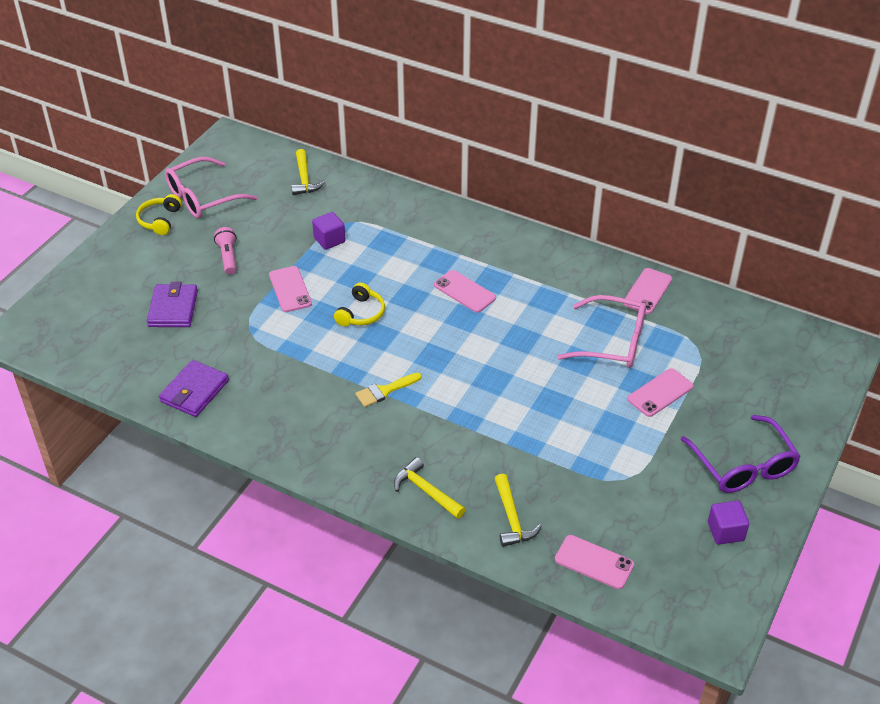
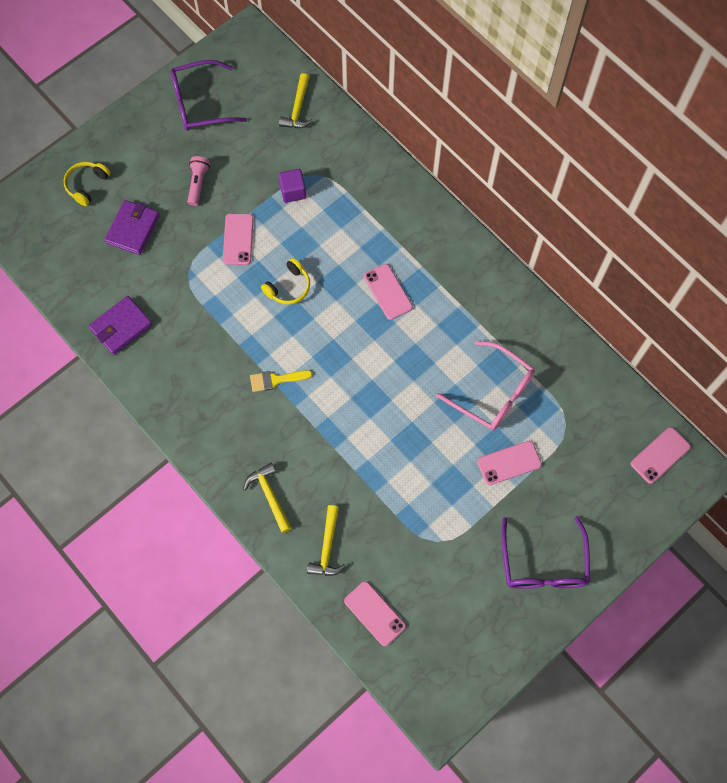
camera: 20 degrees right, 25 degrees up
(160, 220) = (154, 120): yellow headphones -> yellow headphones (87, 185)
(202, 197) = (200, 103): pink glasses -> purple glasses
(647, 291) = (551, 345): pink phone -> pink phone (660, 455)
(725, 531) = (495, 623): purple cube -> none

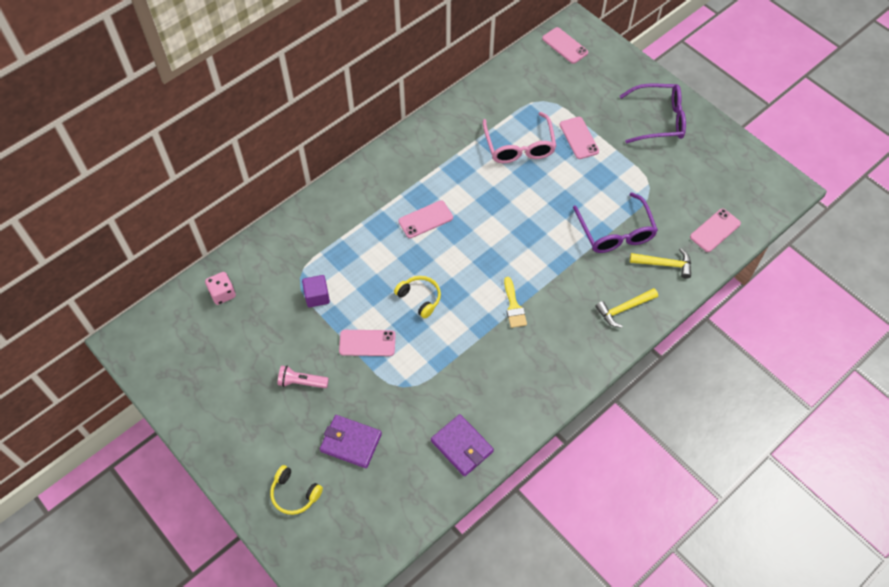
camera: 90 degrees left, 10 degrees down
(200, 103) = (205, 385): purple glasses -> purple glasses (615, 232)
(298, 108) = (222, 294): yellow hammer -> pink dice
(493, 393) = (519, 146): pink glasses -> pink glasses turned 135 degrees clockwise

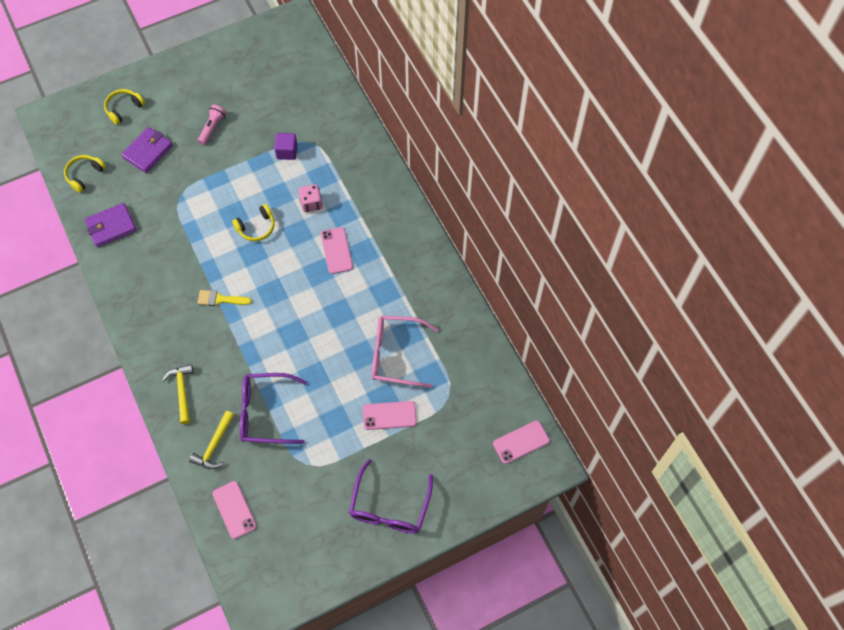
camera: 105 degrees right, 5 degrees up
(222, 294) = (314, 86): pink dice -> pink dice (311, 203)
(367, 343) = (229, 179): pink phone -> none
(401, 504) = (84, 175): none -> yellow headphones

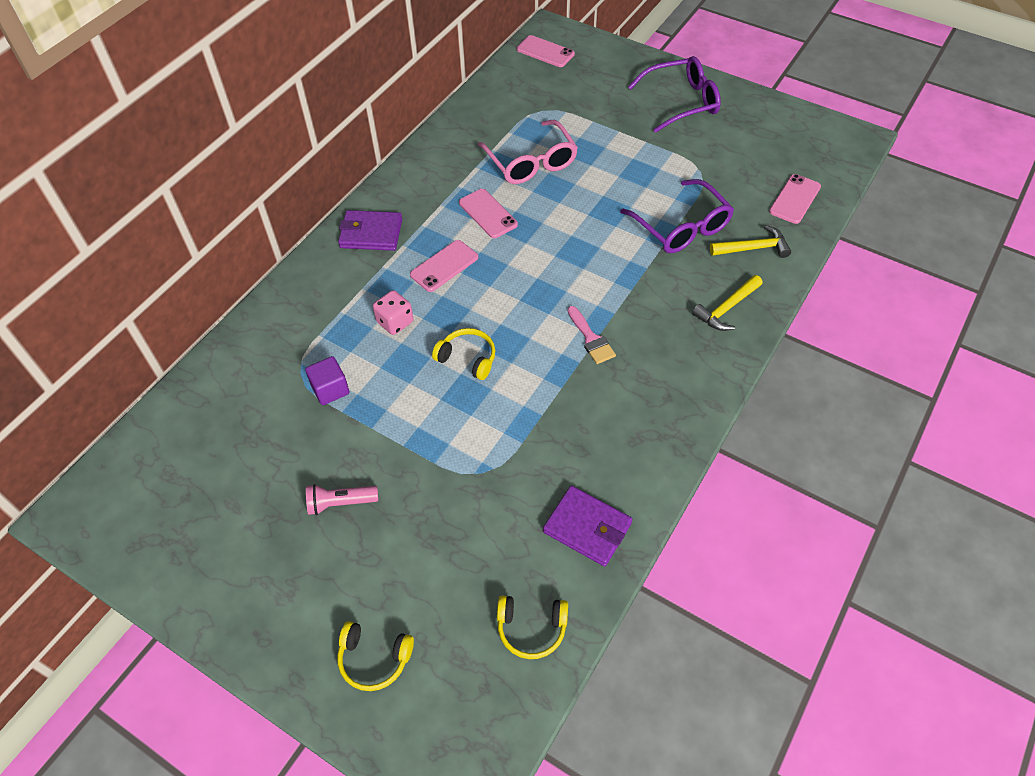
camera: 120 degrees left, 10 degrees down
(148, 151) = (433, 565): purple wallet -> purple wallet (371, 233)
(220, 299) = (591, 339): yellow brush -> pink brush
(389, 415) = (598, 139): pink phone -> pink phone (488, 214)

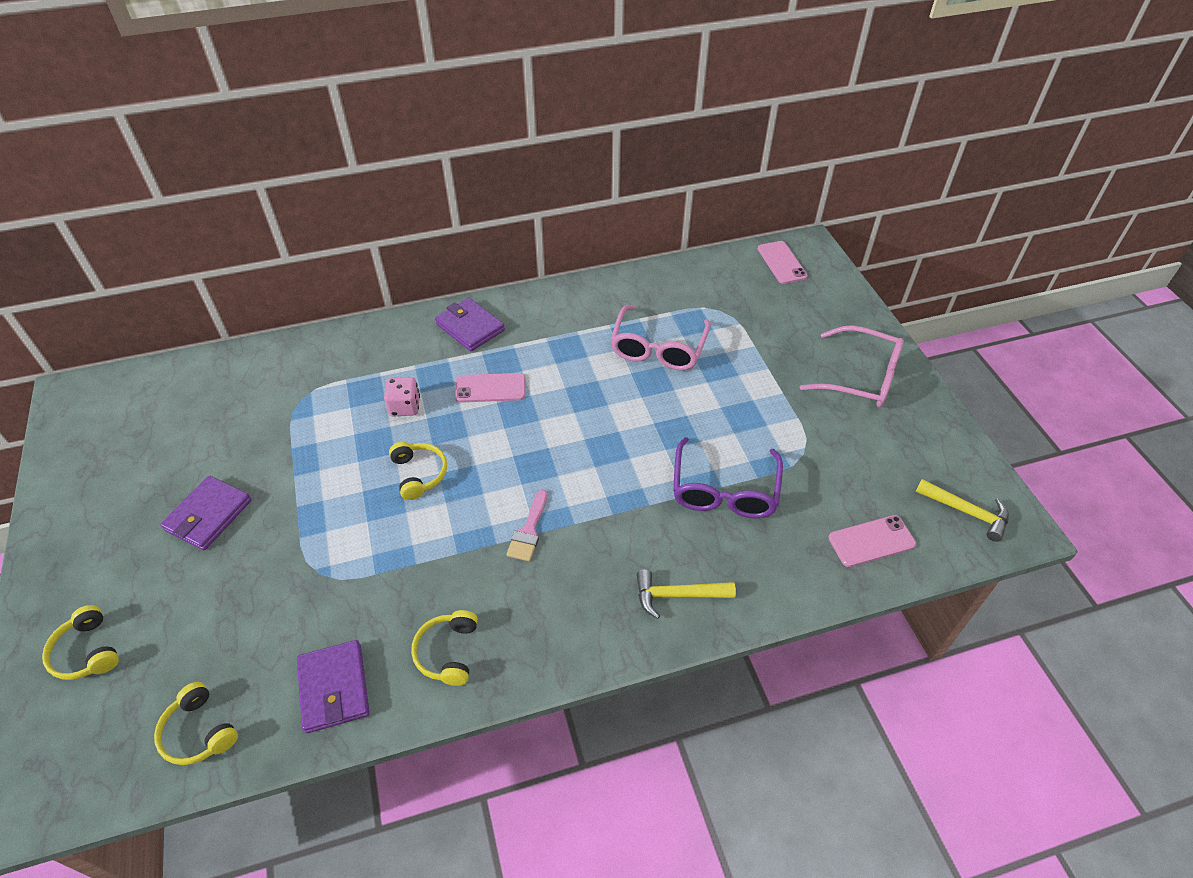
camera: 40 degrees right, 5 degrees down
(330, 389) = (304, 425): purple cube -> none
(340, 503) = (209, 515): pink flashlight -> purple wallet
(488, 214) = (573, 368): pink phone -> none
(632, 448) = (448, 652): none -> yellow headphones
(681, 102) = (861, 377): purple glasses -> pink glasses
(753, 248) = (771, 558): yellow hammer -> yellow hammer (966, 512)

